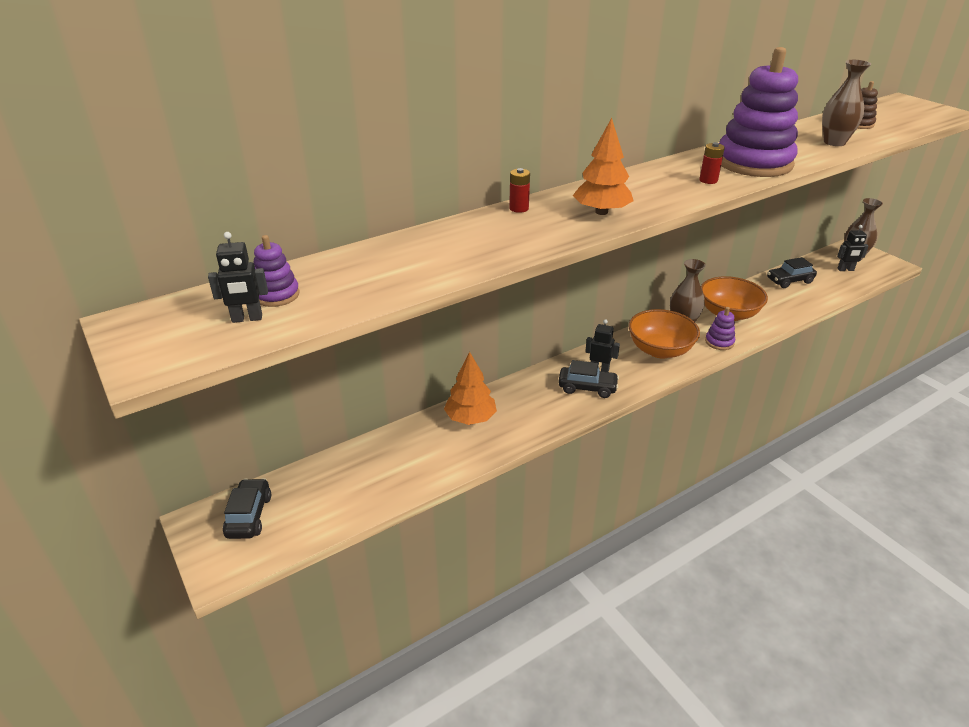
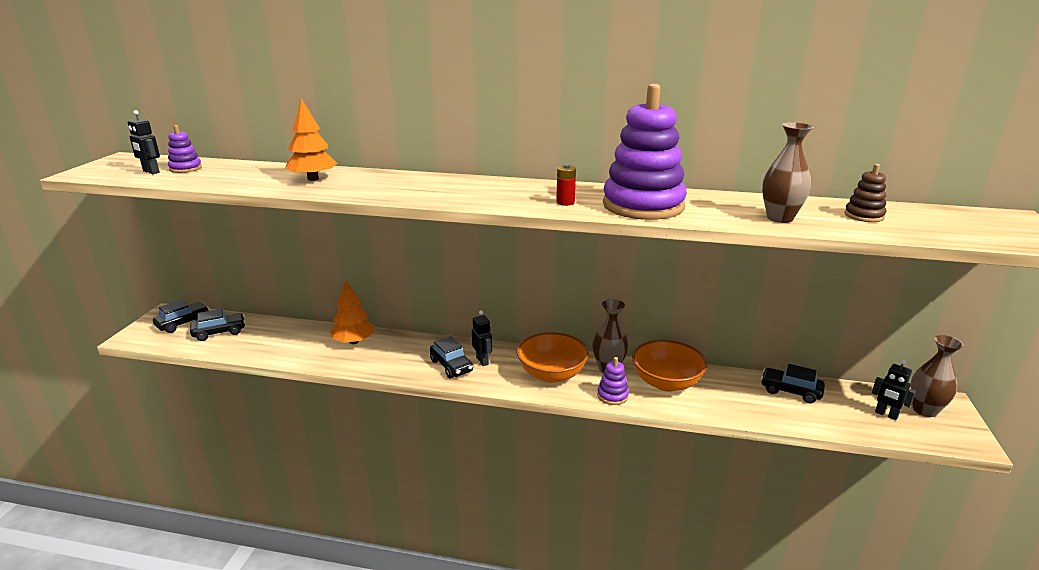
camera: 45 degrees right, 10 degrees down
(317, 496) = (219, 332): none -> black car
(519, 208) = (395, 175): red battery -> none
(601, 212) = (432, 192): orange tree -> orange tree (313, 179)

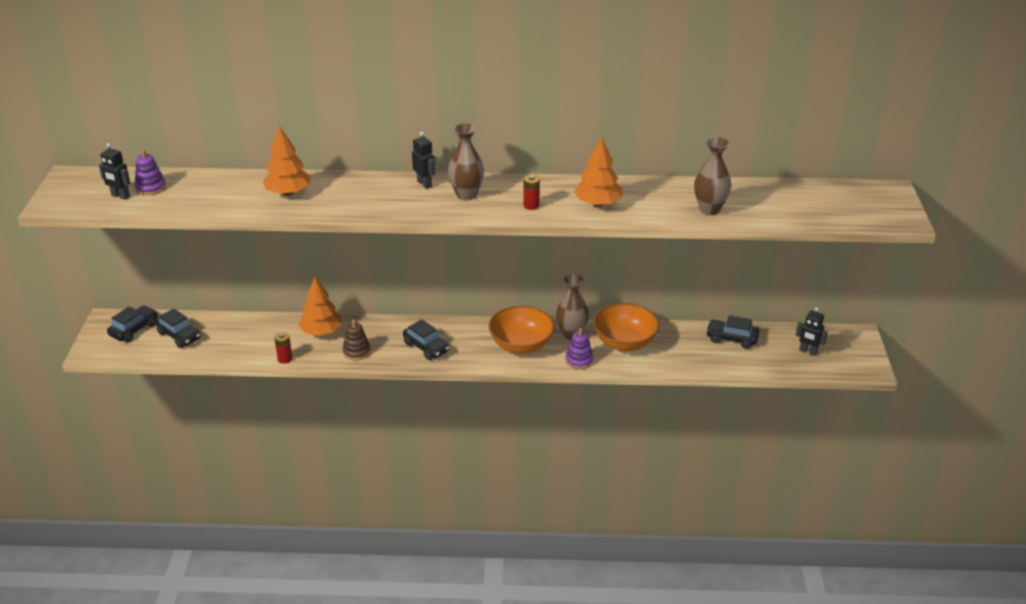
camera: 10 degrees left, 10 degrees up
(219, 332) = (179, 336): black car -> black car turned 75 degrees clockwise
(305, 362) = (285, 359): none -> red battery
(482, 361) = (454, 339): black robot -> black robot (424, 184)
(643, 206) = (598, 204): purple stacking toy -> orange tree
(864, 216) = (776, 200): brown stacking toy -> brown stacking toy (356, 352)
(924, 410) = (839, 344): brown vase -> brown vase (466, 195)

